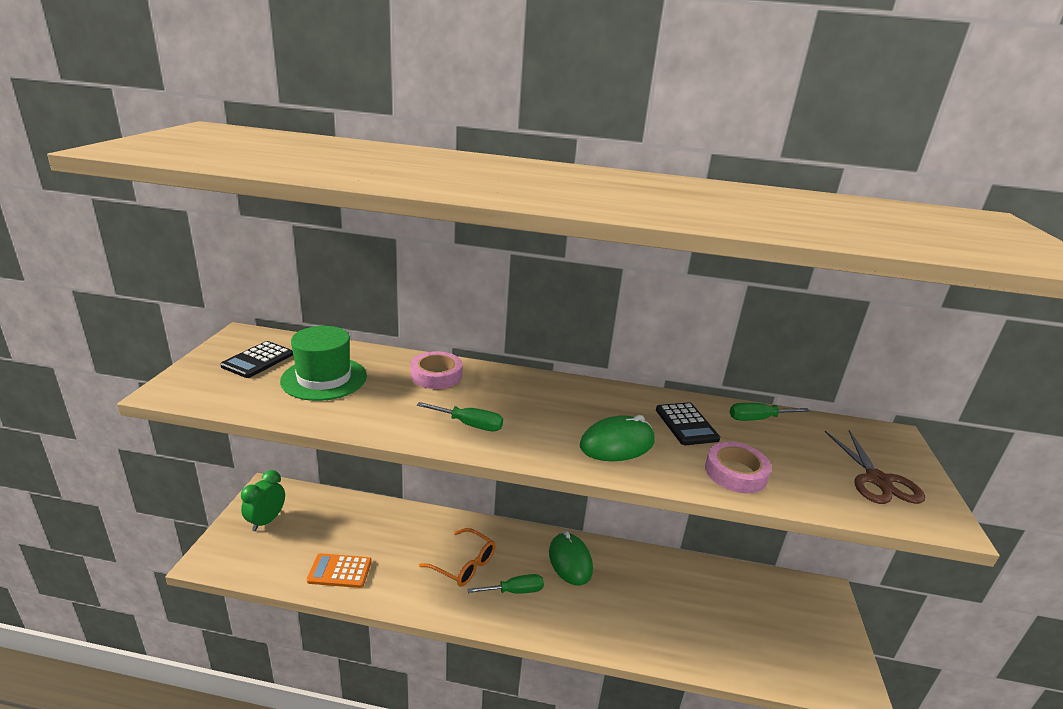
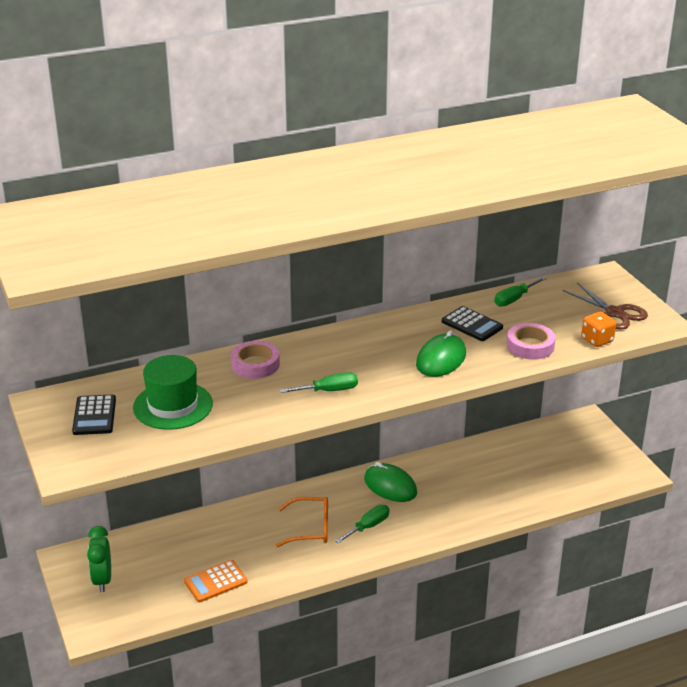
camera: 30 degrees left, 5 degrees up
(830, 502) = (597, 340): none -> orange dice

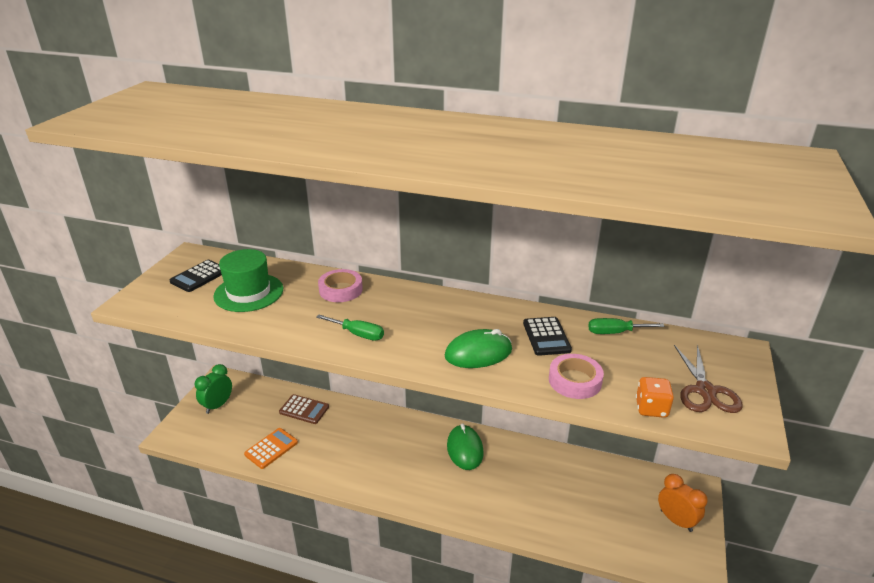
camera: 40 degrees right, 0 degrees up
(201, 535) = (304, 409): none -> brown calculator
(215, 582) = (271, 448): orange calculator -> orange calculator turned 120 degrees clockwise
(311, 528) = (373, 448): orange glasses -> none
(368, 526) = (412, 472): green screwdriver -> none
(595, 449) = (676, 520): none -> orange clock

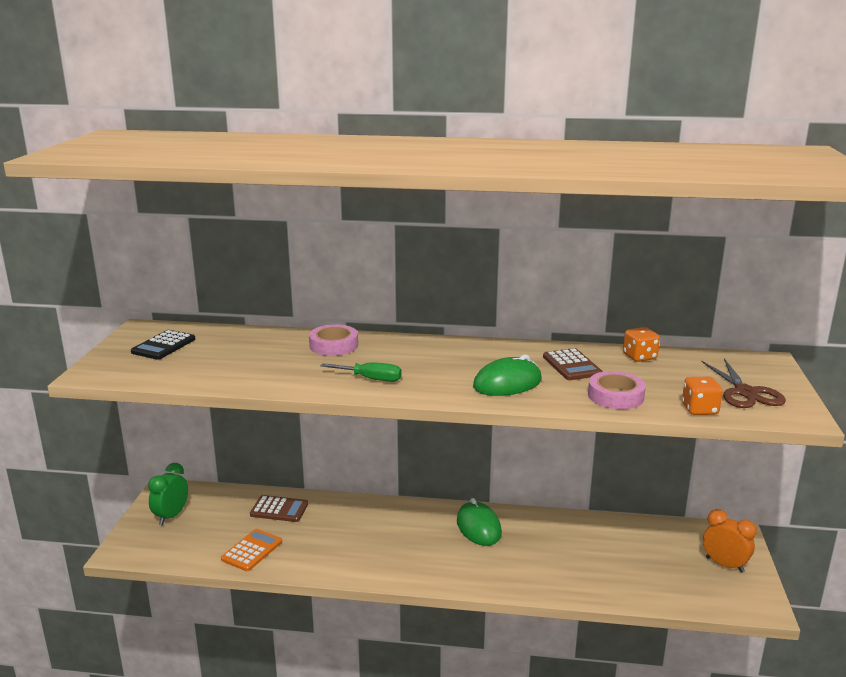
camera: 10 degrees left, 10 degrees down
(248, 292) = (229, 355): green hat -> none
(546, 337) = (571, 365): black calculator -> brown calculator
(615, 332) = (639, 357): green screwdriver -> orange dice

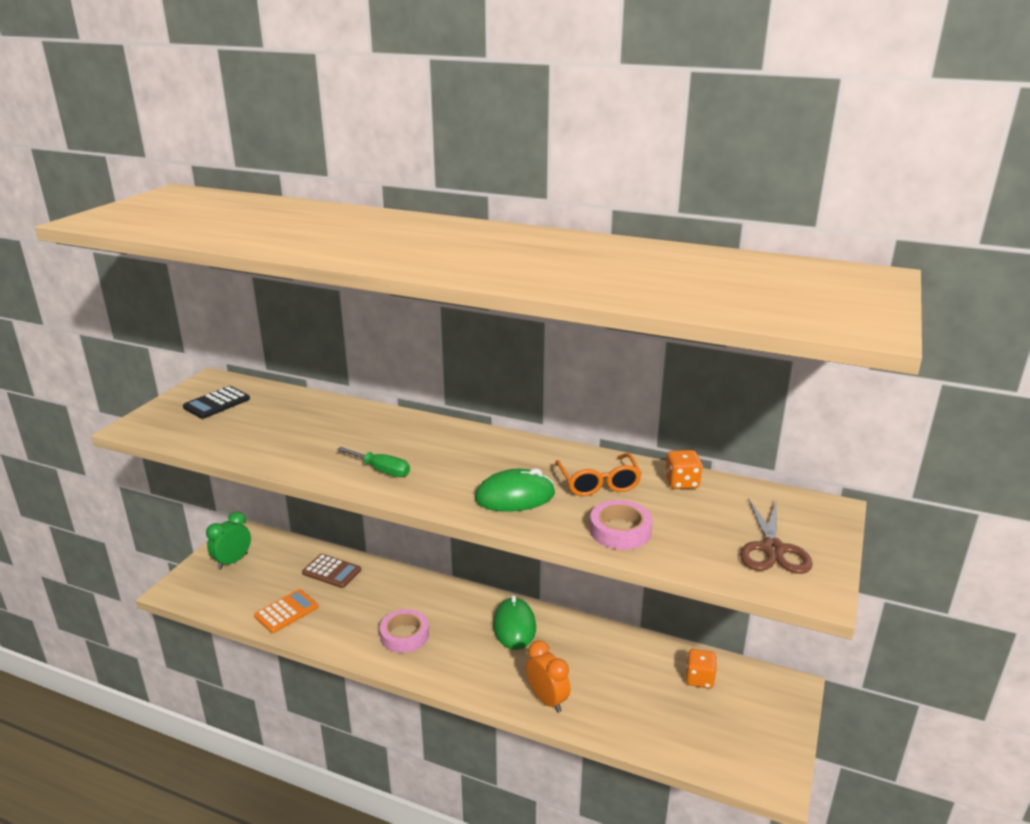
camera: 15 degrees right, 5 degrees up
(334, 345) = (372, 424): pink tape -> pink tape (404, 635)
(571, 365) = (598, 483): brown calculator -> orange glasses
(699, 410) = (703, 564): orange dice -> orange dice (699, 679)
(724, 565) = (758, 722): orange clock -> orange clock (547, 700)

